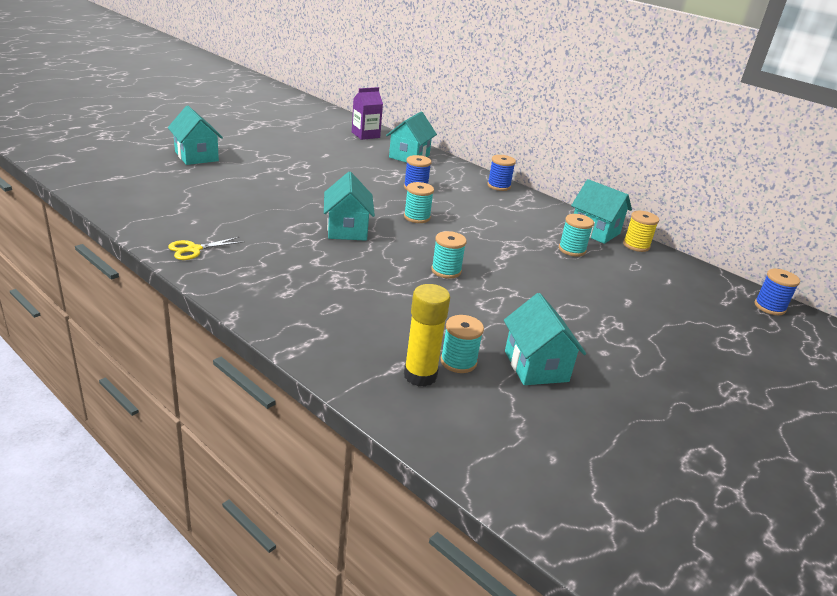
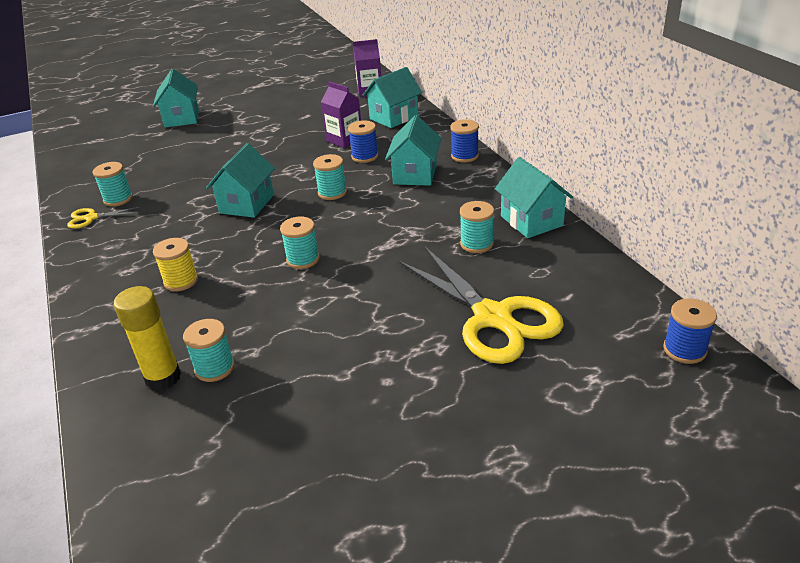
camera: 30 degrees right, 5 degrees up
(206, 231) = (118, 199): none -> turquoise spool
(383, 174) = (344, 140): none -> purple carton
(536, 366) = (291, 386): turquoise house -> turquoise house (415, 174)
(633, 299) = (492, 317): none -> yellow scissors
(636, 245) = (570, 243): yellow spool -> yellow spool (181, 281)

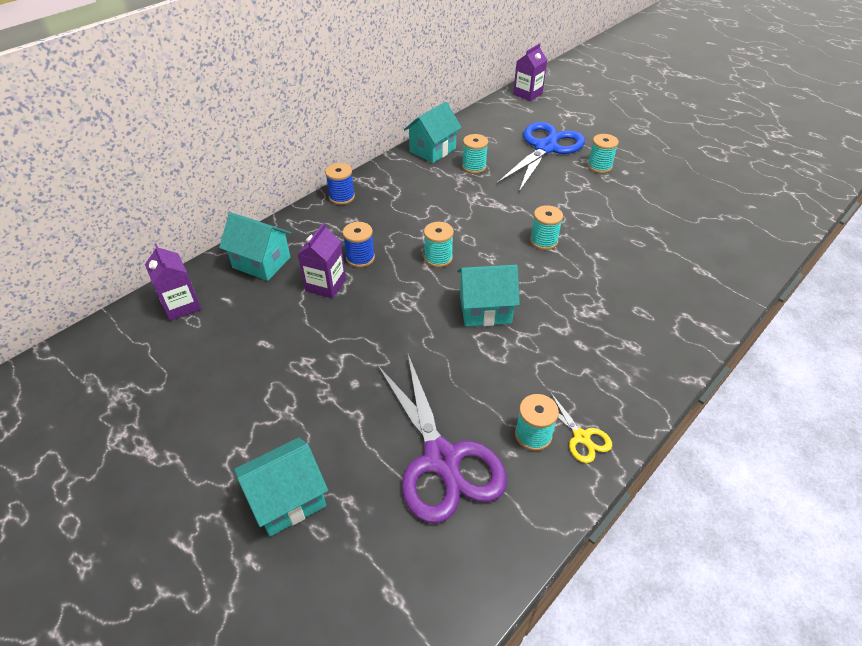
camera: 115 degrees left, 10 degrees up
(146, 164) = (442, 459): none -> purple scissors
(163, 377) = (706, 259): yellow glue stick -> none
(181, 281) = (618, 300): yellow spool -> none
(214, 368) = (677, 239): turquoise spool -> turquoise spool (599, 166)
(415, 174) = (385, 217): turquoise house -> none
(492, 317) = (545, 148): yellow scissors -> blue scissors
(684, 350) = (527, 94): blue spool -> purple carton

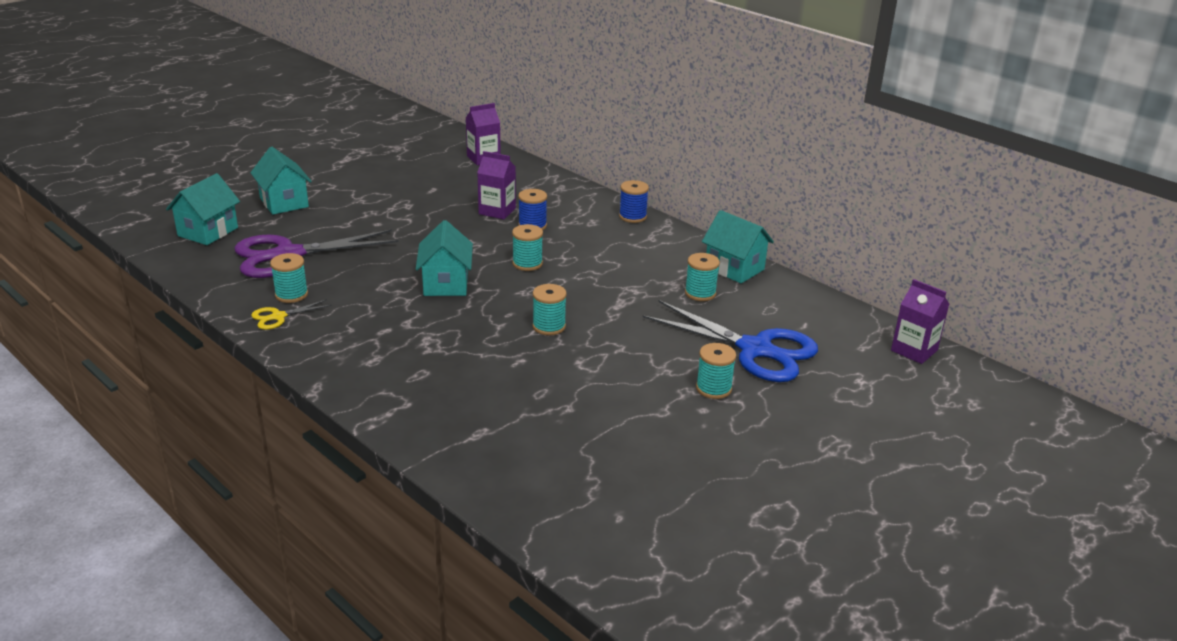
camera: 90 degrees right, 15 degrees down
(261, 262) = (532, 184): turquoise house -> turquoise house (208, 232)

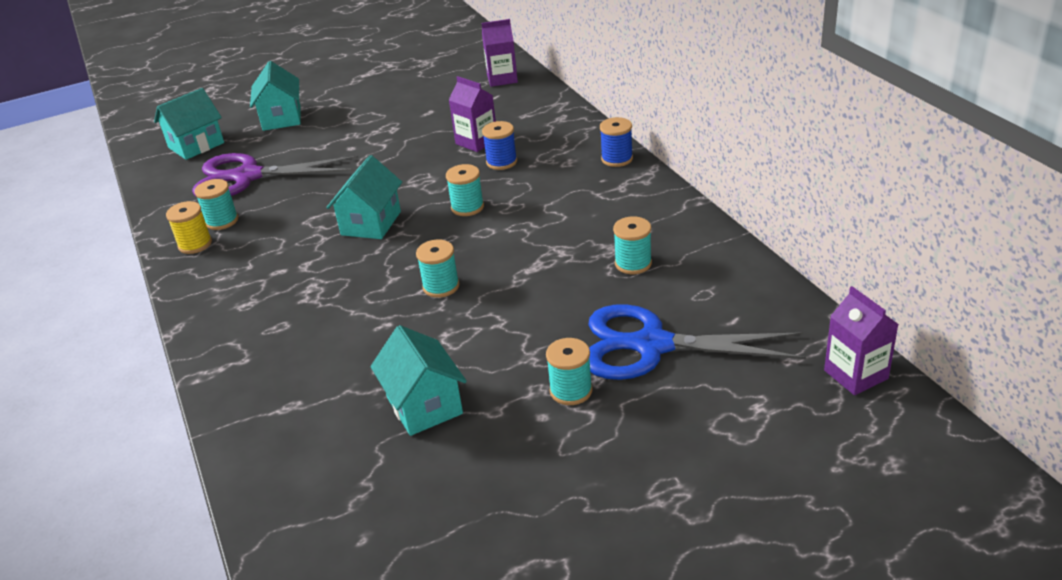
camera: 25 degrees right, 5 degrees up
(278, 317) = (195, 244): yellow scissors -> yellow spool
(734, 268) = (694, 235): turquoise house -> turquoise house (424, 405)
(755, 349) = (652, 345): blue scissors -> blue scissors turned 135 degrees clockwise

